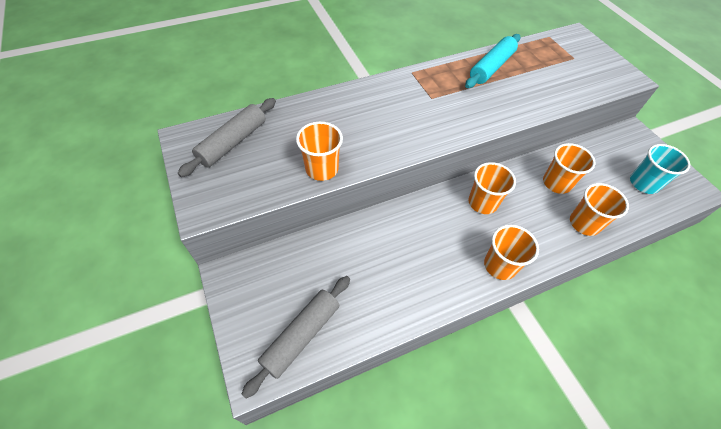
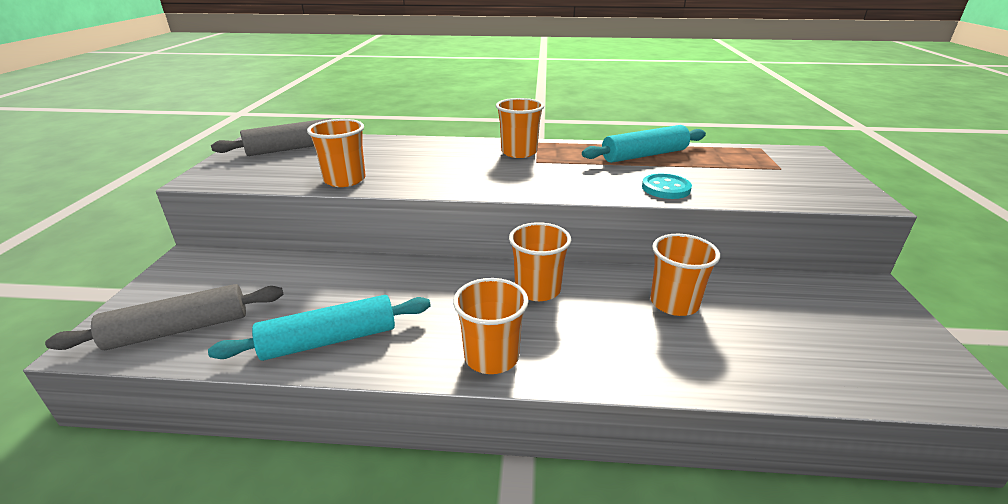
camera: 30 degrees right, 25 degrees down
(404, 297) = (329, 340): none -> turquoise rolling pin
(530, 103) = (666, 188): none -> turquoise button
(584, 223) = (680, 359): orange cup -> orange cup (519, 152)
(643, 183) = (843, 348): turquoise cup -> none

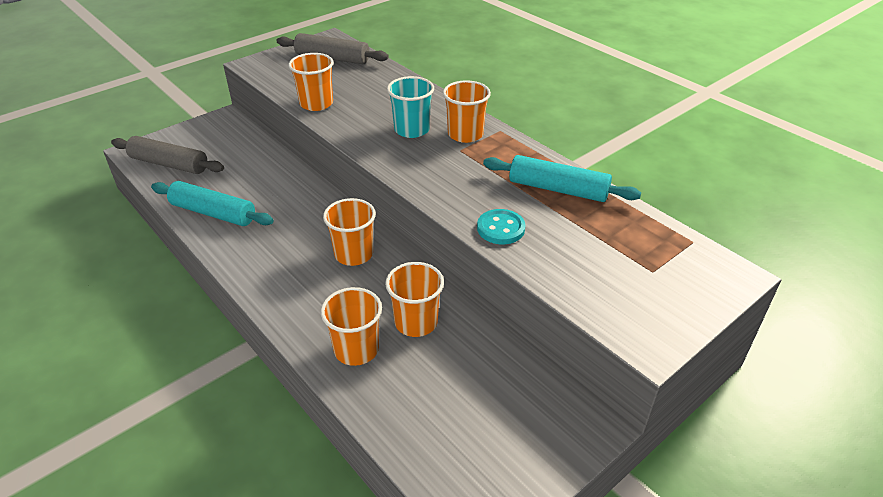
camera: 45 degrees right, 10 degrees up
(472, 164) = (412, 130): none -> turquoise cup
(491, 357) = (263, 276): orange cup -> orange cup (356, 349)

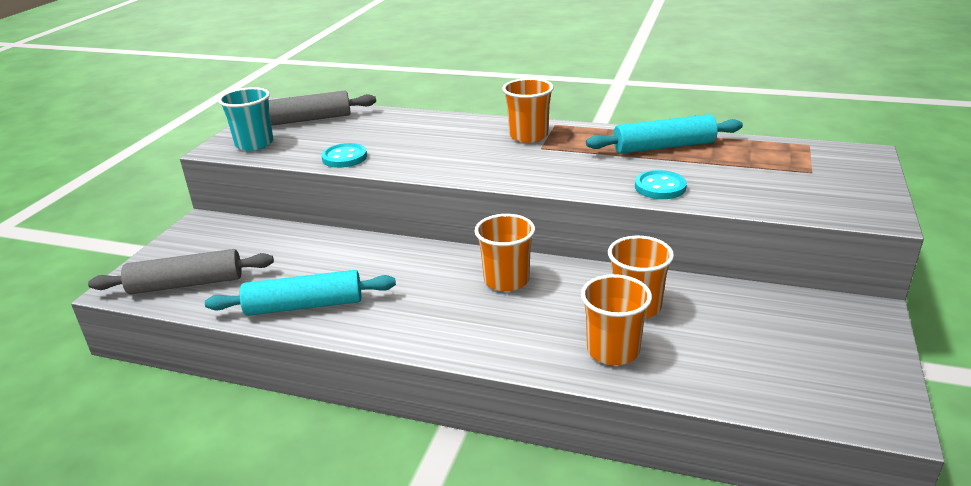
camera: 30 degrees left, 10 degrees down
(316, 104) = (344, 157): orange cup -> turquoise button
(412, 130) = (474, 147): turquoise cup -> turquoise cup (254, 144)

